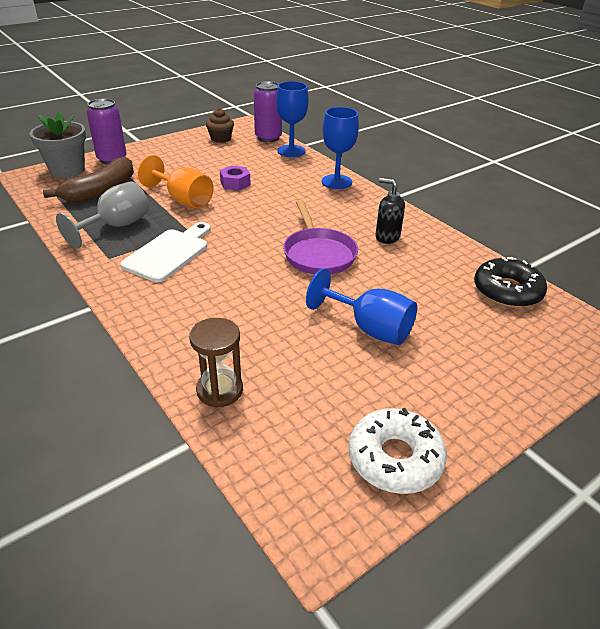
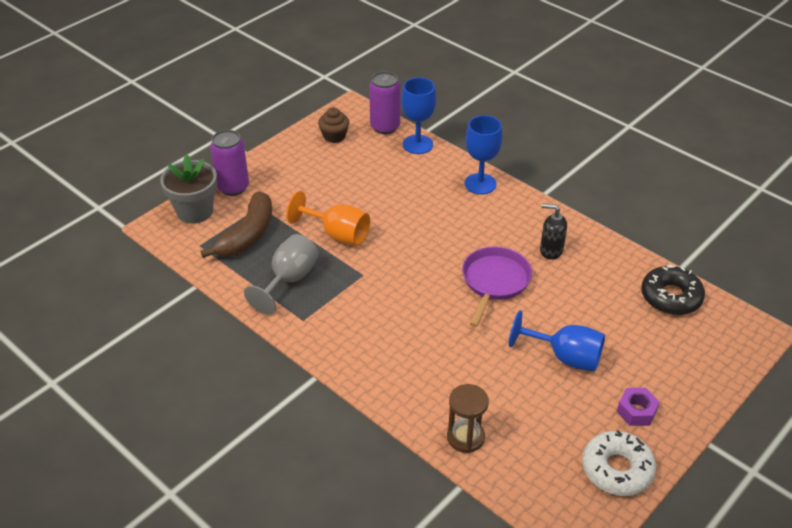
camera: 10 degrees left, 5 degrees up
(169, 253) = (356, 305): white cutting board -> none
(235, 183) = (379, 202): purple nut -> purple nut (636, 411)
(318, 254) = (494, 282): purple pan -> purple pan turned 135 degrees counterclockwise

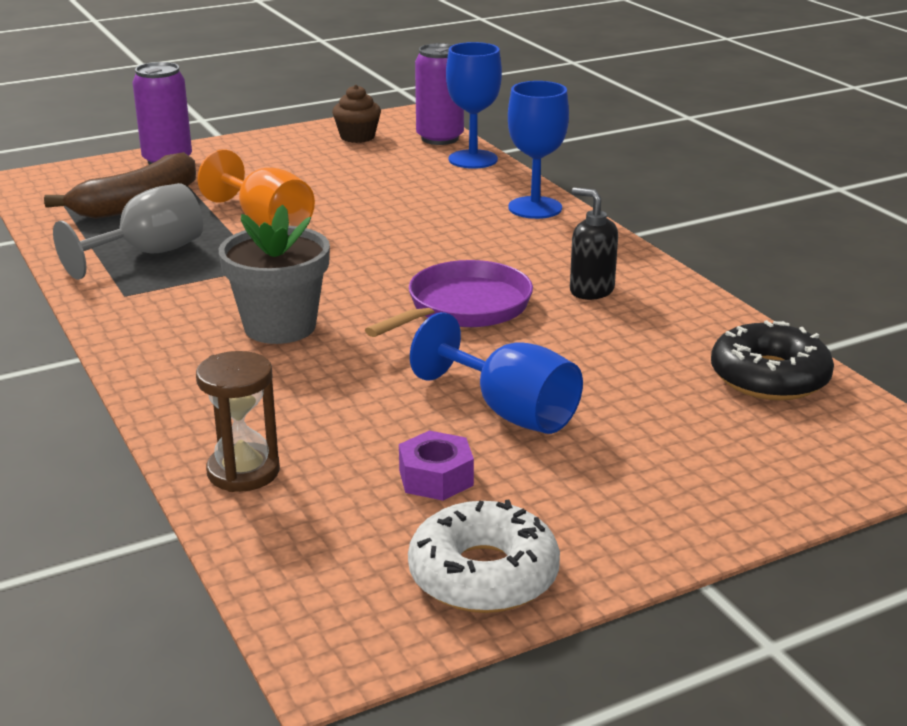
camera: 20 degrees right, 15 degrees down
(195, 211) = (92, 173): grey flower pot -> grey flower pot (280, 327)
(636, 411) = (587, 505): purple nut -> purple nut (436, 478)

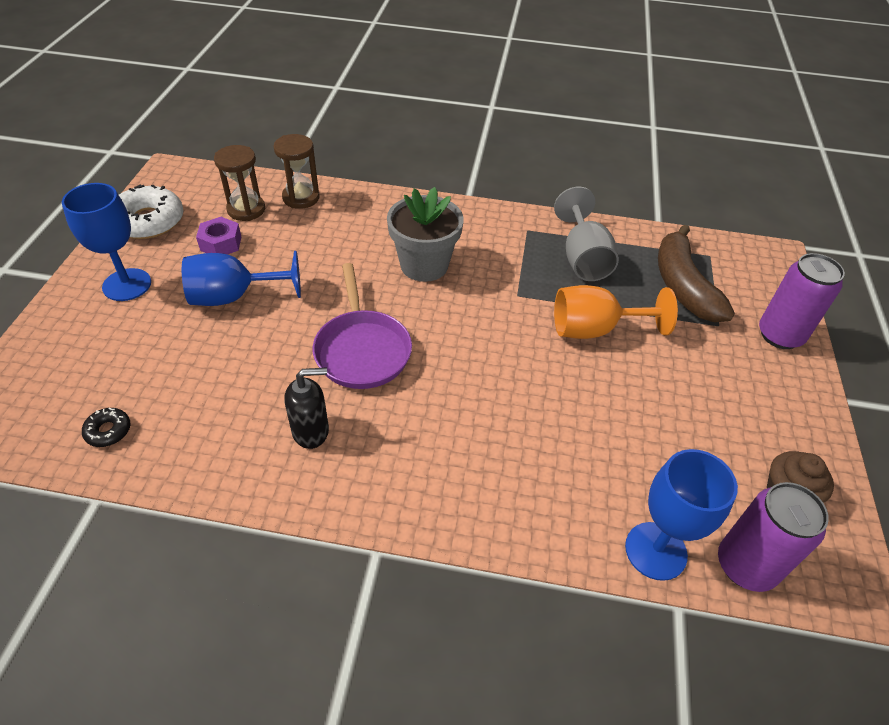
camera: 125 degrees right, 20 degrees up
(334, 502) = (246, 210): none -> brown hourglass
(535, 208) = (489, 511): blue goblet -> blue goblet (127, 285)
(769, 377) = (108, 431): black donut -> black donut, size x0.48

